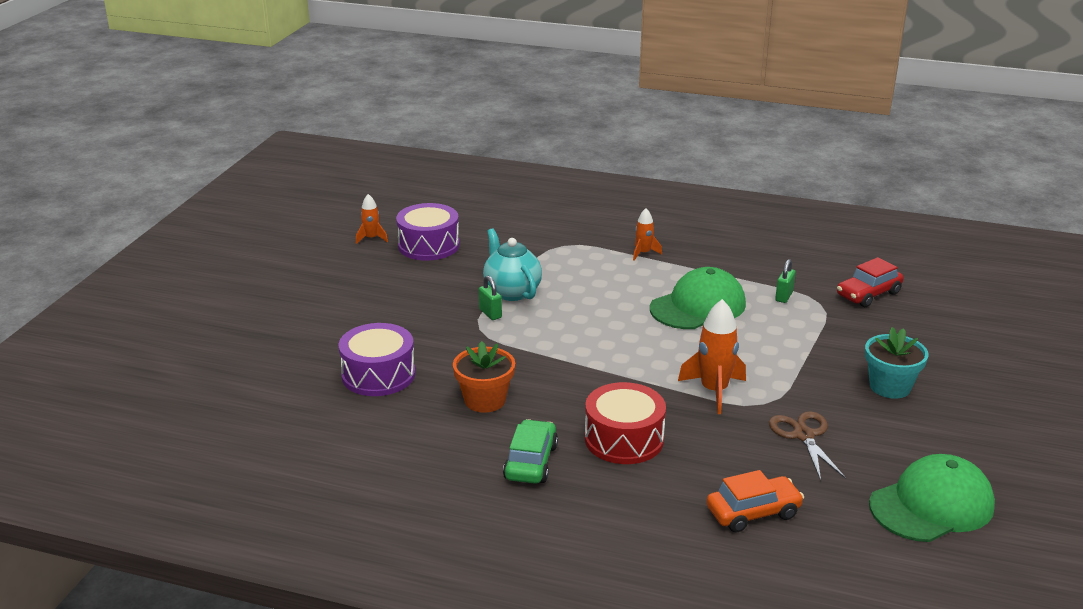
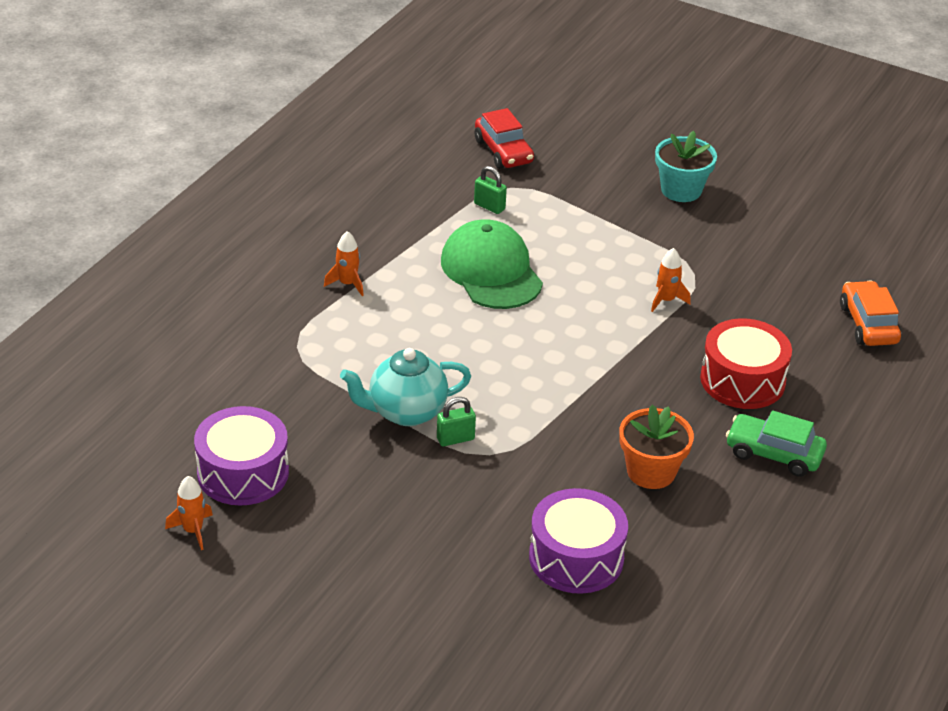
camera: 80 degrees left, 10 degrees up
(714, 391) = (666, 300): orange rocket -> orange rocket, size x0.57
(804, 435) = (753, 263): brown scissors -> none
(931, 505) = (864, 222): green cap -> none

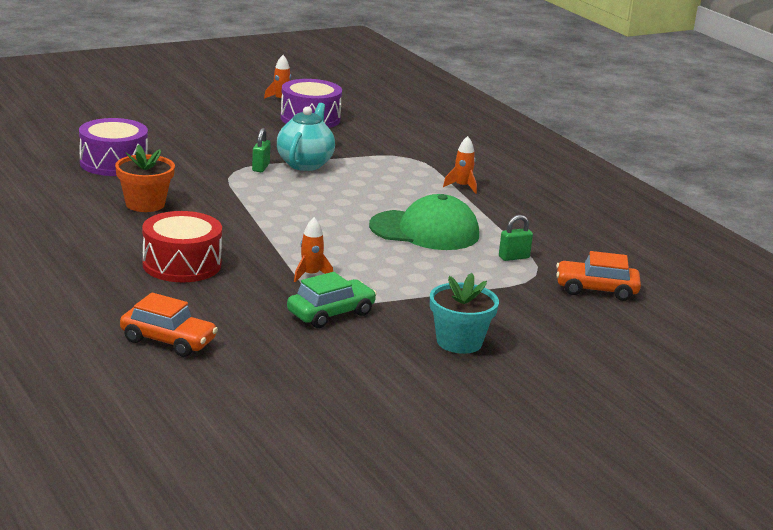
camera: 120 degrees right, 15 degrees down
(503, 151) = (596, 289): red car -> orange car
(774, 454) = (96, 244): green car -> green car (331, 313)

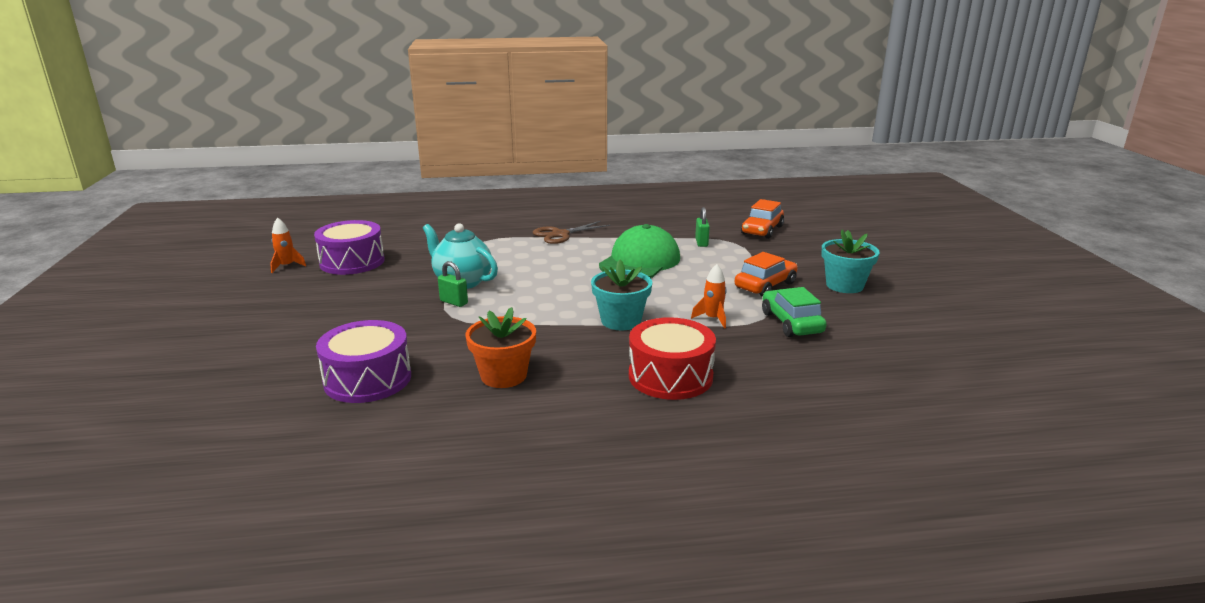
camera: 65 degrees left, 0 degrees up
(168, 341) = (845, 408): orange car -> orange car (765, 285)
(274, 235) = (621, 321): none -> turquoise flower pot
(462, 187) = (560, 234): orange rocket -> brown scissors

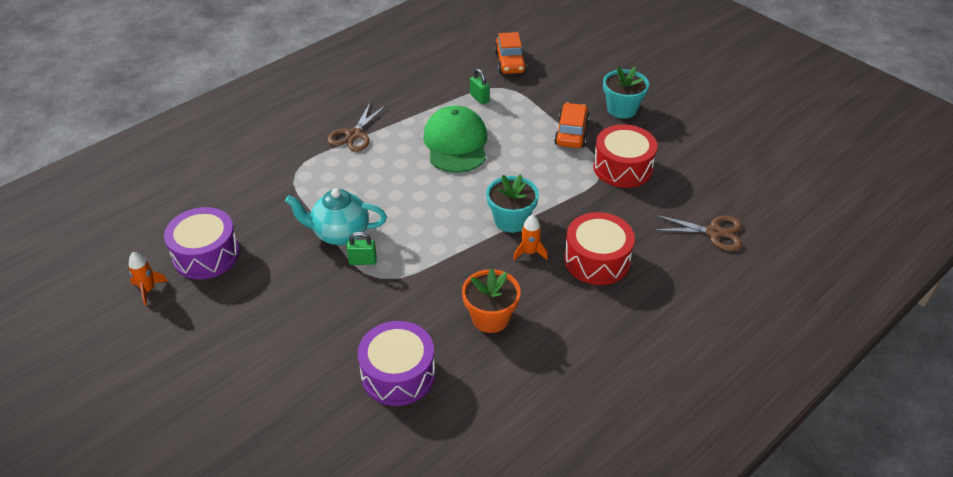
camera: 35 degrees left, 20 degrees up
(712, 319) = (570, 187): orange rocket -> orange rocket (530, 252)
(791, 323) = (622, 167): green car -> red drum
(843, 404) = (714, 232): none -> brown scissors

